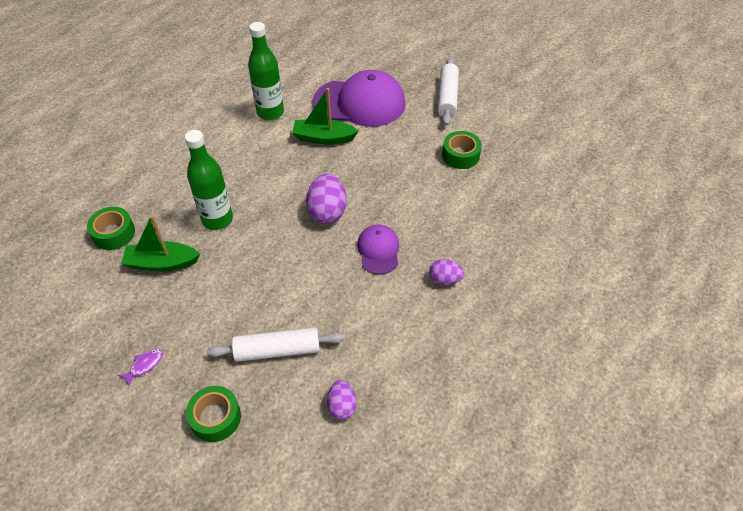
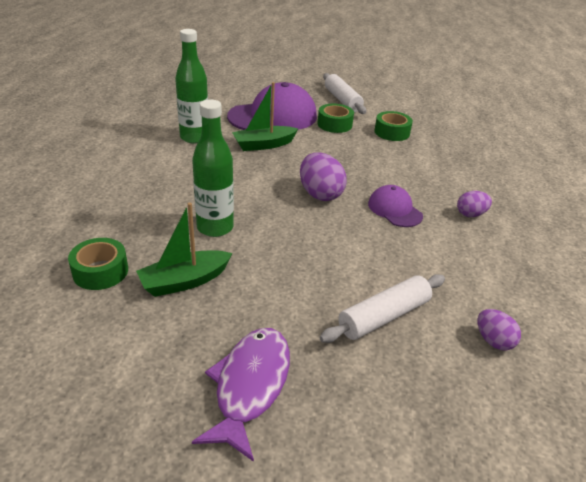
camera: 30 degrees left, 15 degrees down
(144, 365) = (250, 386): purple fish -> purple fish, size x2.36
(215, 417) = (381, 405): green tape -> green tape (334, 124)

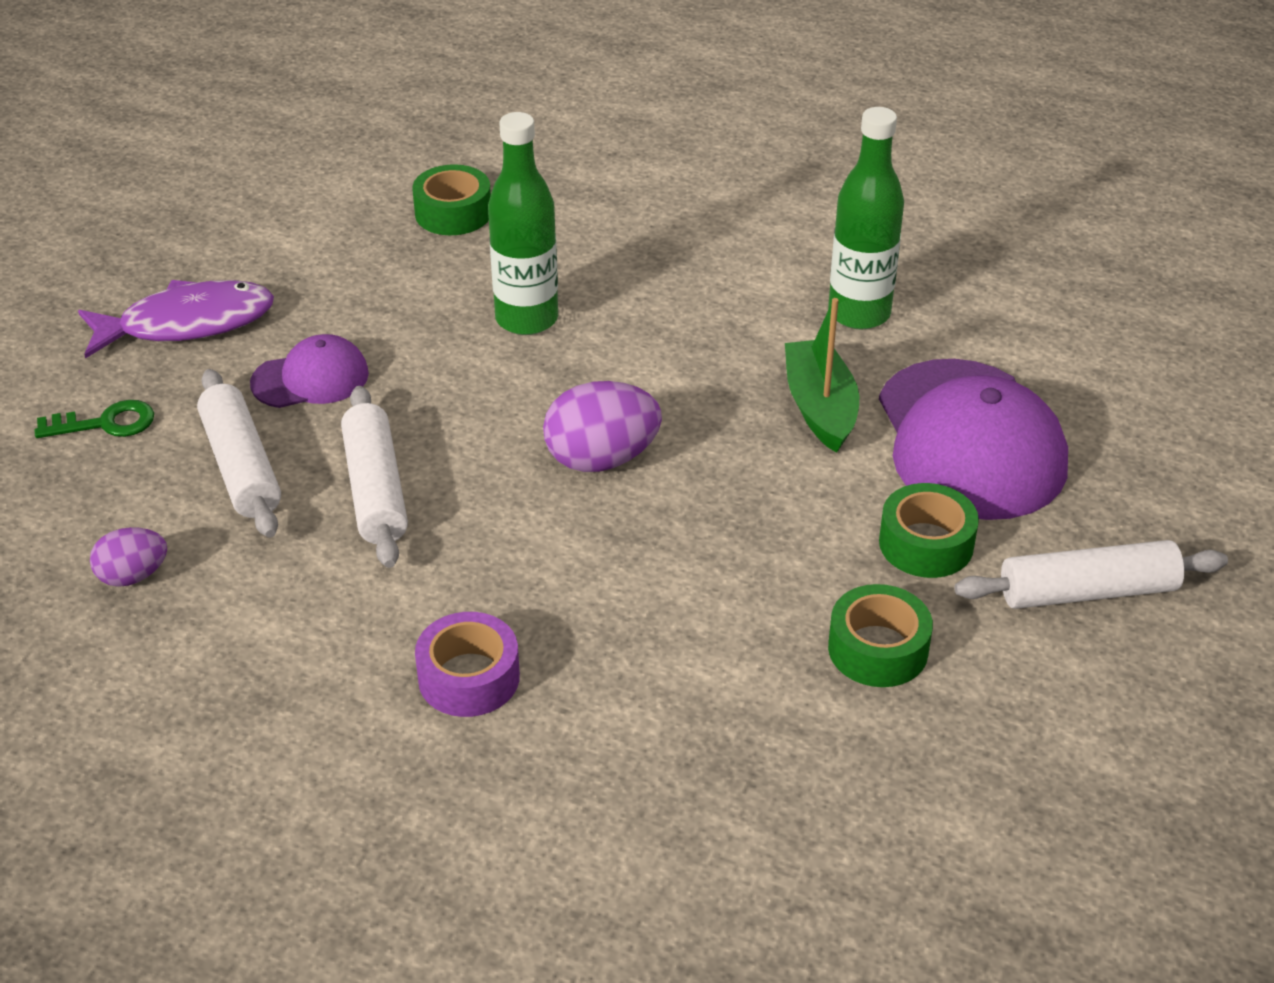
camera: 105 degrees right, 5 degrees up
(184, 281) = (403, 283): green boat -> none
(250, 386) = (187, 323): purple fish -> purple fish turned 45 degrees counterclockwise
(375, 259) = (376, 489): none -> white rolling pin
(376, 400) = (105, 423): none -> green key
(394, 209) = (519, 556): purple cap -> purple cap (310, 378)
(470, 214) = (469, 677): purple egg -> purple tape

